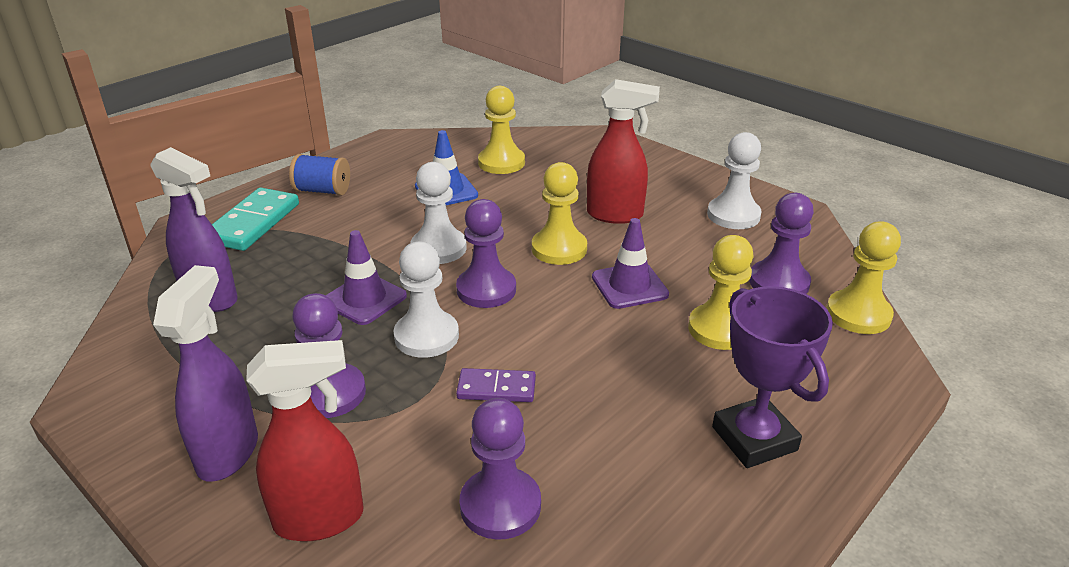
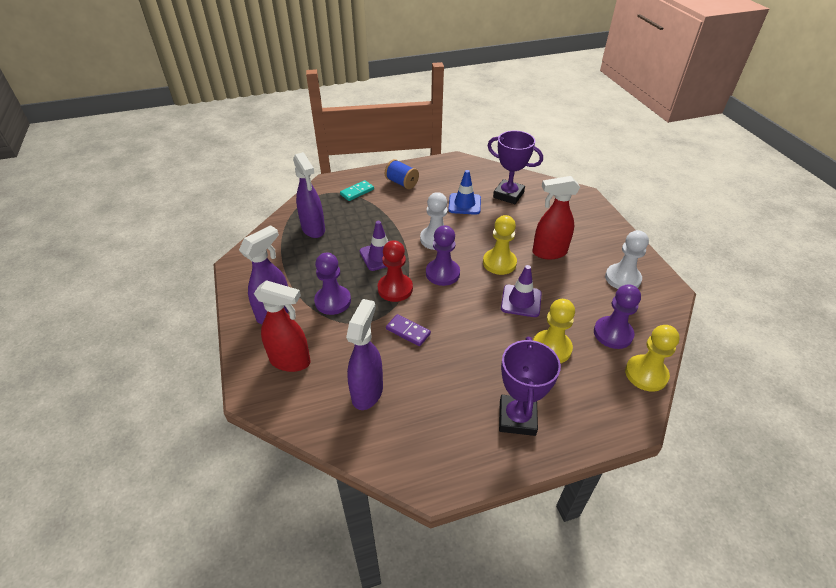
camera: 30 degrees right, 10 degrees up
(253, 223) = (357, 192): turquoise domino -> turquoise domino, size x0.60
(426, 336) = (395, 289): white pawn -> red pawn
(500, 505) = (367, 392): purple pawn -> purple spray bottle
(501, 163) = (508, 195): yellow pawn -> purple trophy
(615, 215) = (549, 252): red spray bottle -> red spray bottle turned 135 degrees clockwise

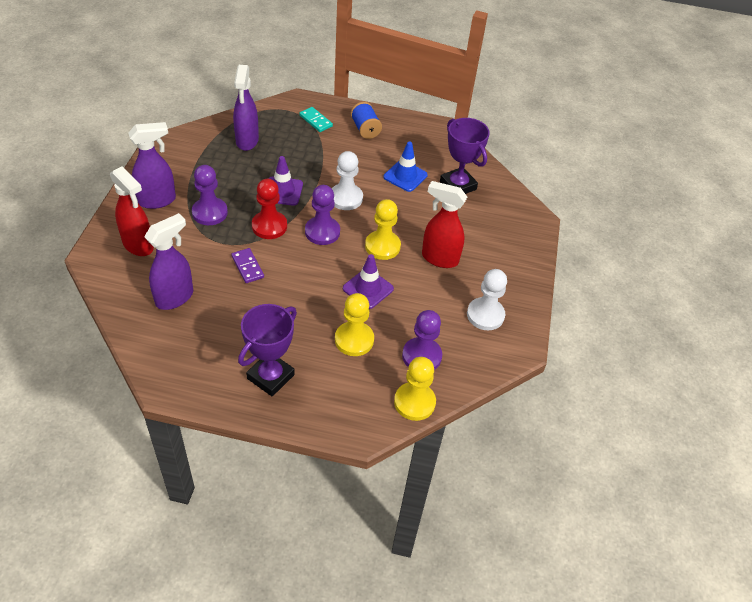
camera: 25 degrees right, 5 degrees up
(357, 192) = (316, 121): turquoise domino -> turquoise domino turned 60 degrees clockwise

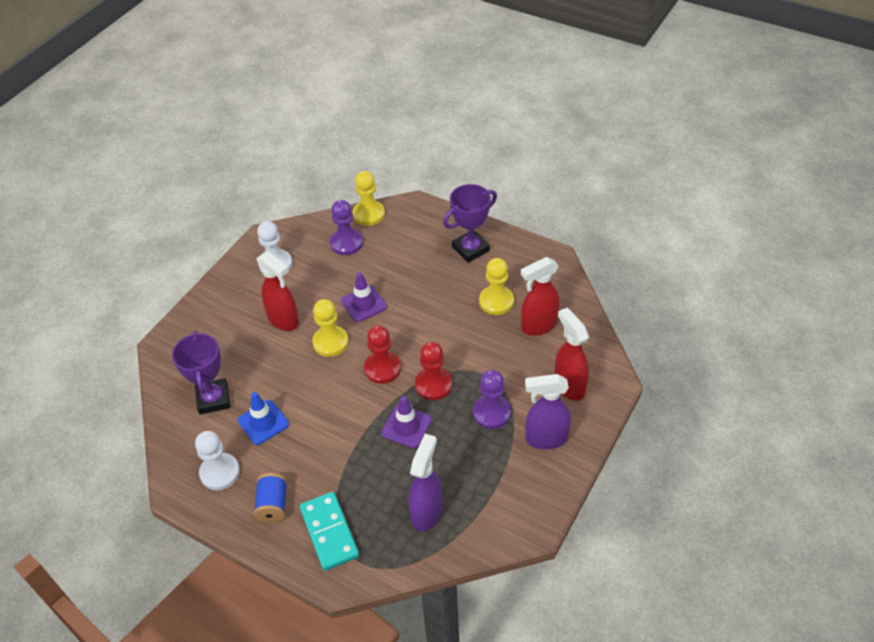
camera: 155 degrees left, 0 degrees up
(175, 297) = (538, 326): purple spray bottle -> red spray bottle
(247, 267) = (466, 344): purple domino -> none
(316, 121) = (329, 532): turquoise domino -> turquoise domino, size x1.67
(322, 232) = (382, 368): purple pawn -> red pawn
(346, 198) = (342, 405): white pawn -> white pawn (220, 472)
(354, 340) = (394, 264): yellow pawn -> yellow pawn (496, 301)

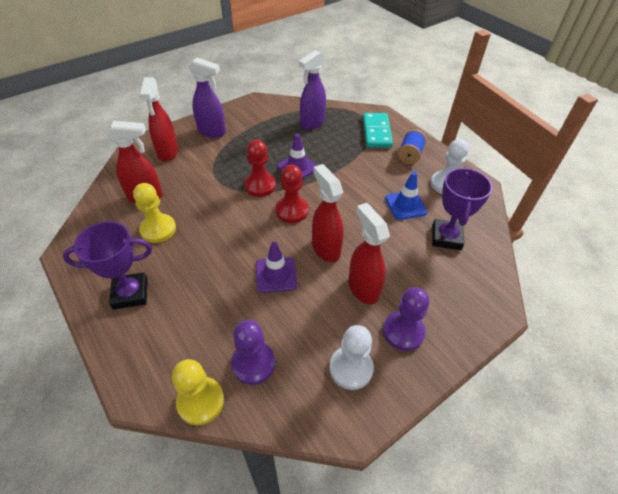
camera: 160 degrees left, 0 degrees up
(330, 342) = (325, 249): yellow pawn -> red spray bottle
(491, 412) = (233, 156): purple pawn -> purple pawn (403, 331)

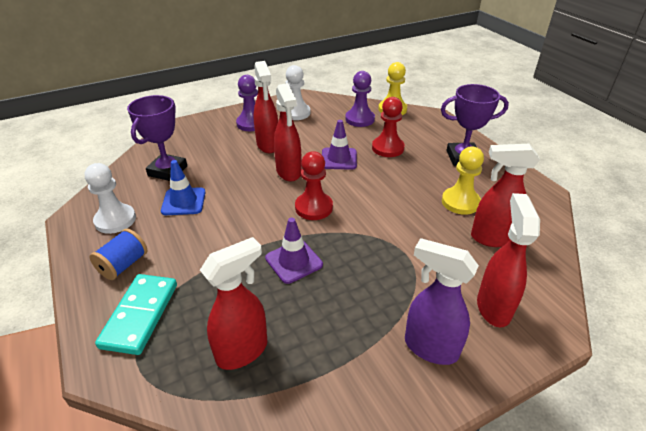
camera: 170 degrees left, 10 degrees down
(260, 185) = (348, 240): red pawn -> red pawn (387, 148)
(312, 123) = (243, 351): purple spray bottle -> red spray bottle

